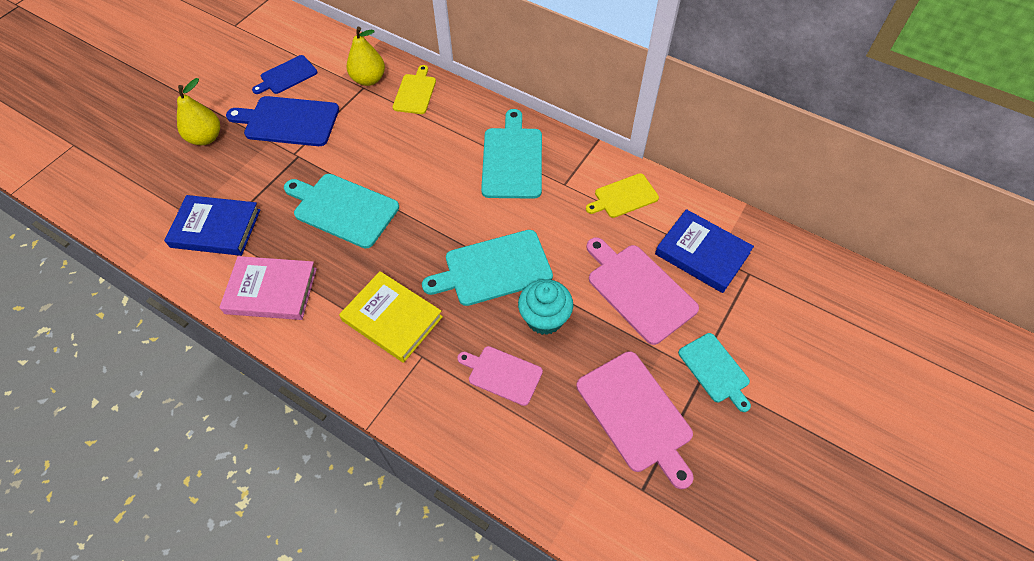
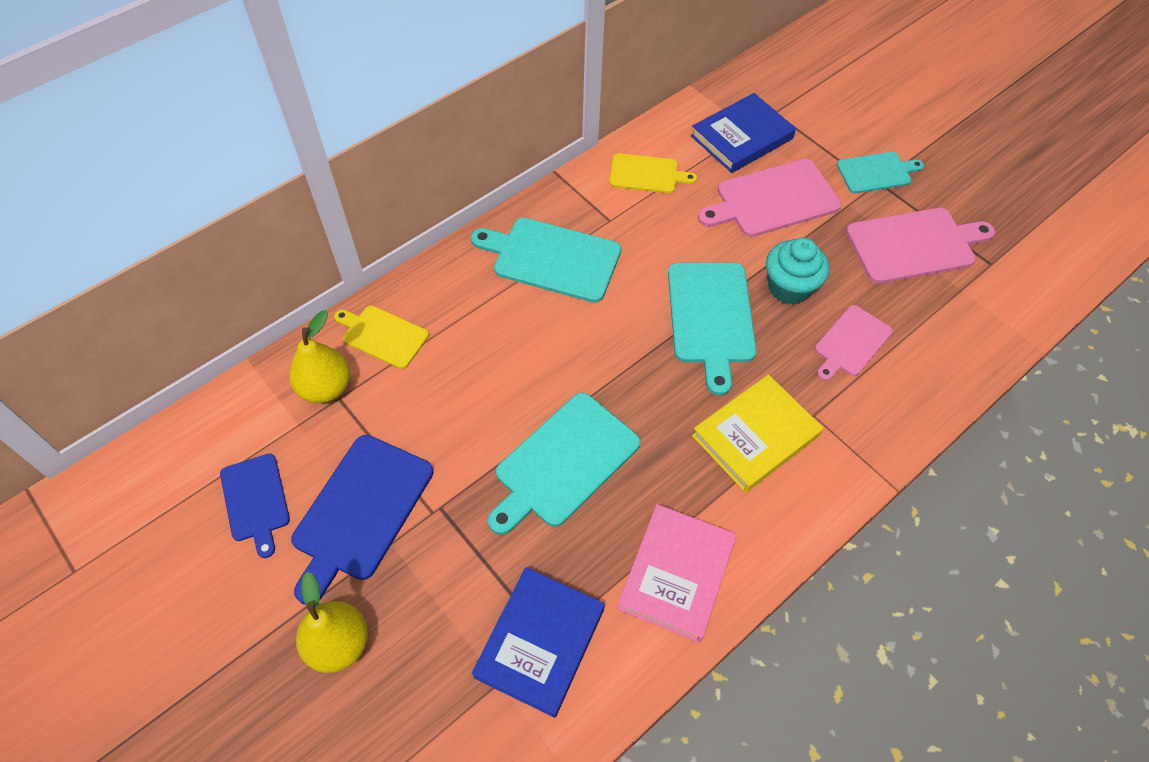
camera: 75 degrees left, 0 degrees up
(624, 196) = (647, 174): yellow cutting board -> yellow cutting board turned 75 degrees counterclockwise

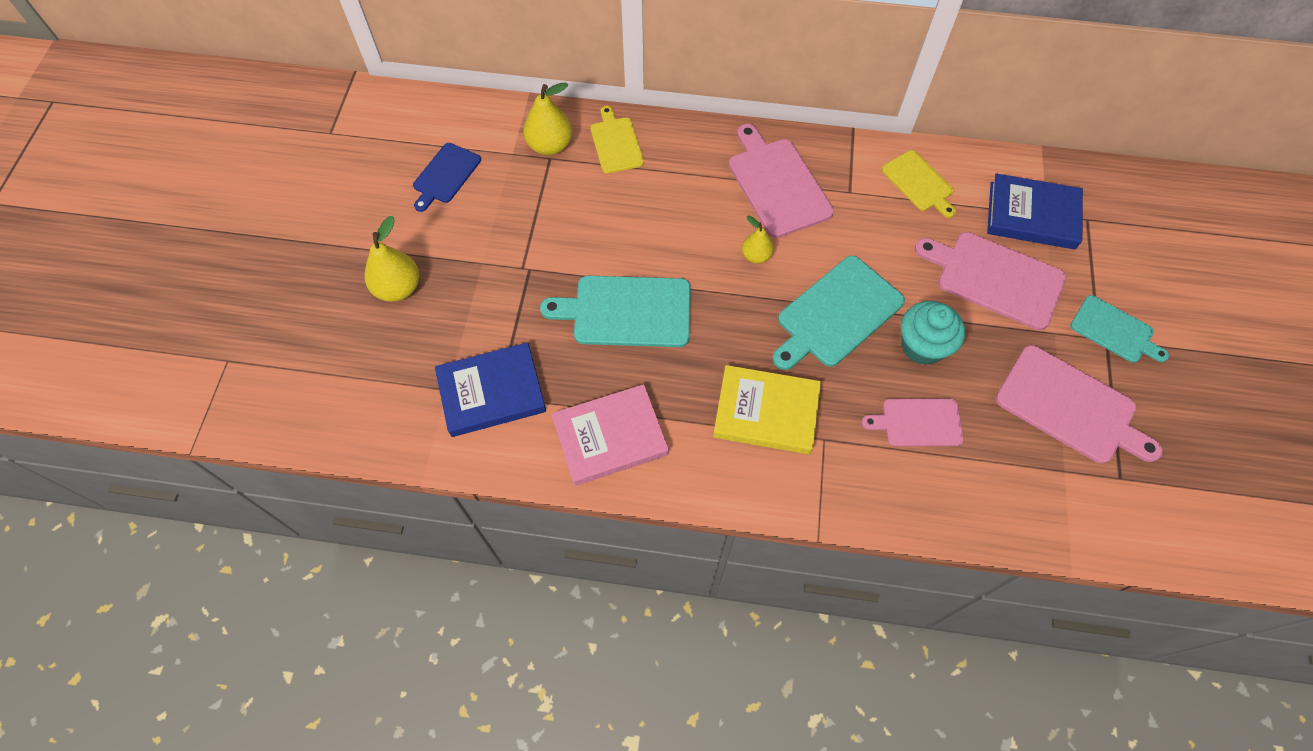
camera: 50 degrees right, 5 degrees up
(360, 511) = (488, 231): blue cutting board -> none
(552, 258) = (777, 184): turquoise cutting board -> pink cutting board
(604, 327) = (756, 256): none -> yellow pear

